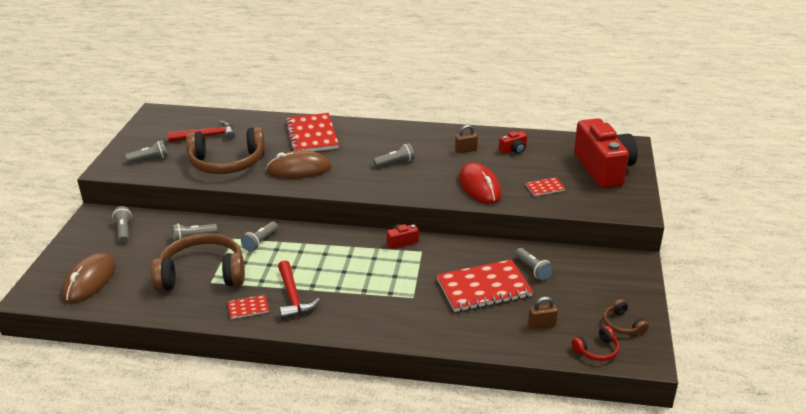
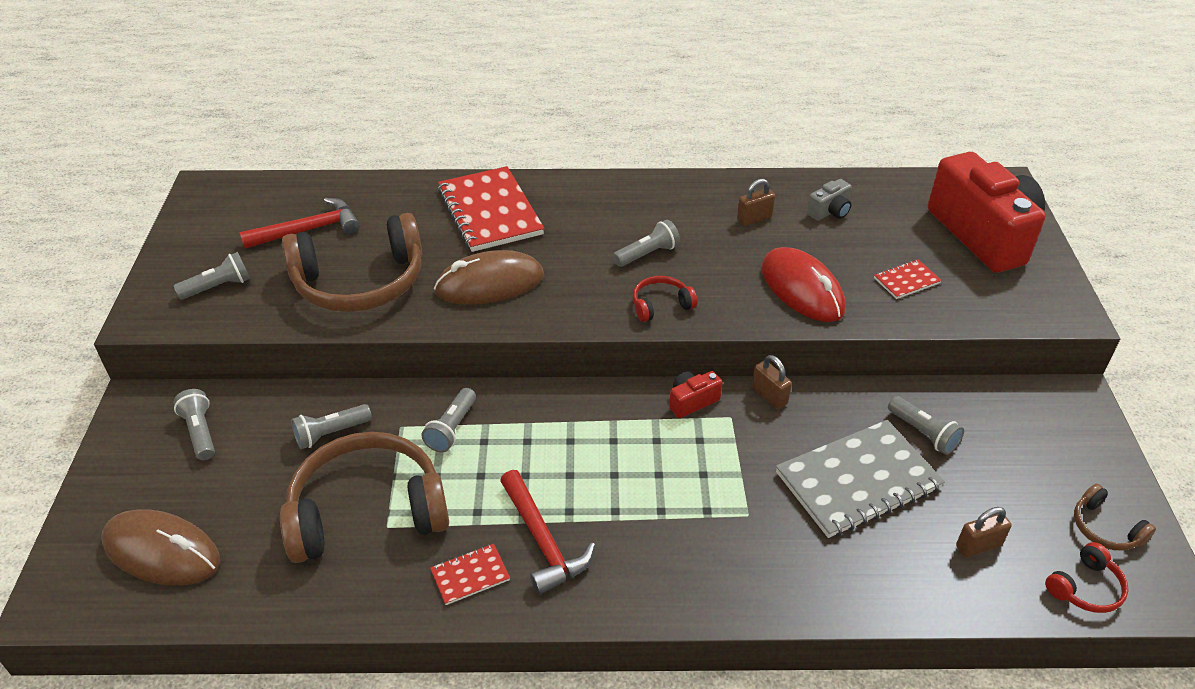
camera: 10 degrees left, 10 degrees up
(89, 281) = (162, 551): brown mouse -> brown mouse turned 75 degrees counterclockwise
(393, 187) = (661, 305): none -> red headphones
(448, 243) = (769, 396): none -> brown padlock
(483, 288) = (858, 481): red notebook -> grey notebook
(513, 150) = (829, 211): red camera -> grey camera

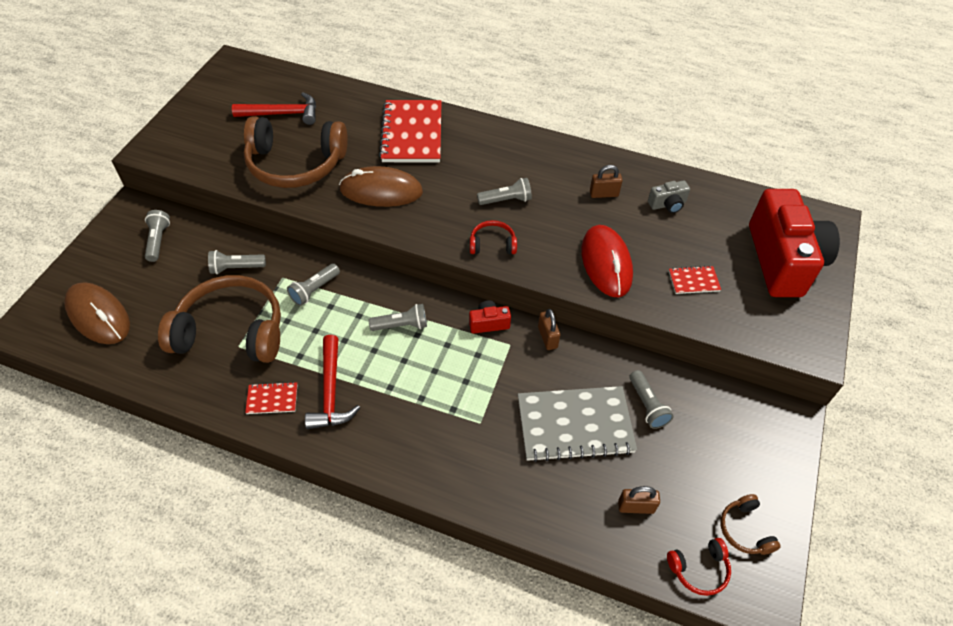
camera: 20 degrees right, 10 degrees up
(218, 287) = (204, 141): grey flashlight -> grey flashlight (401, 325)

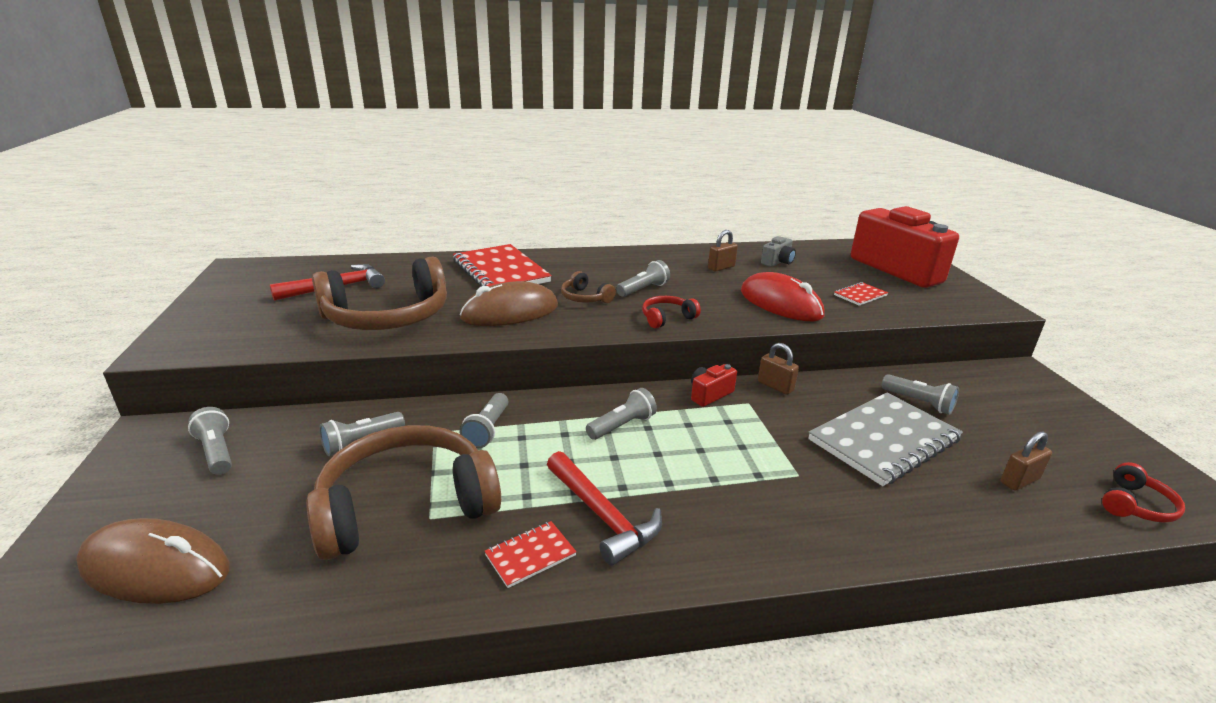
camera: 30 degrees left, 25 degrees down
(745, 530) = (1115, 457): brown headphones -> brown headphones (585, 298)

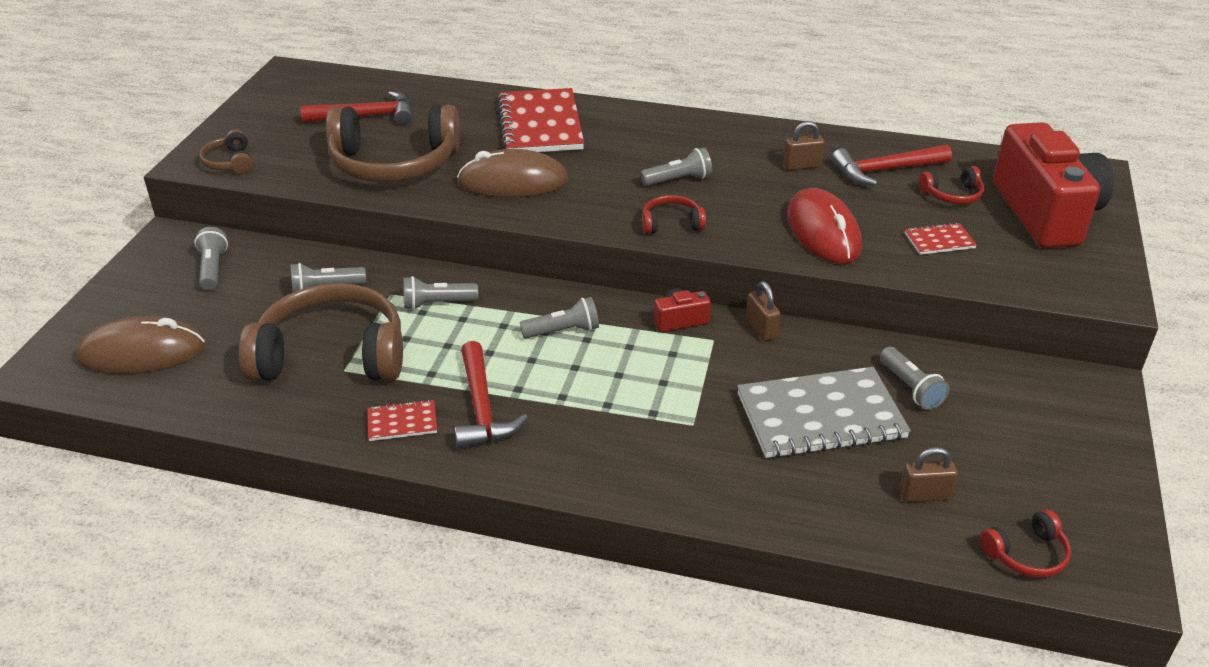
camera: 25 degrees right, 10 degrees up
(155, 568) = (142, 353): brown mouse -> brown mouse turned 45 degrees counterclockwise
(487, 430) = (437, 303): grey flashlight -> grey flashlight turned 45 degrees clockwise
(585, 298) = (604, 179): brown headphones -> brown headphones (230, 162)
(777, 262) = (885, 170): grey camera -> red hammer
(835, 268) = (952, 195): none -> red headphones

